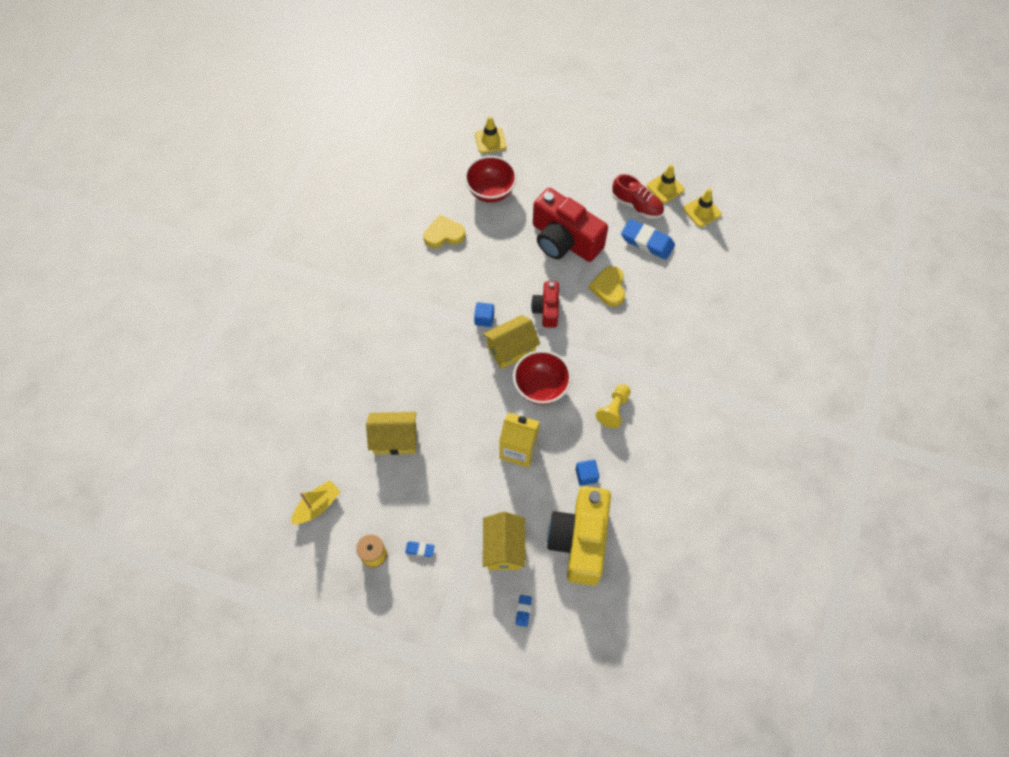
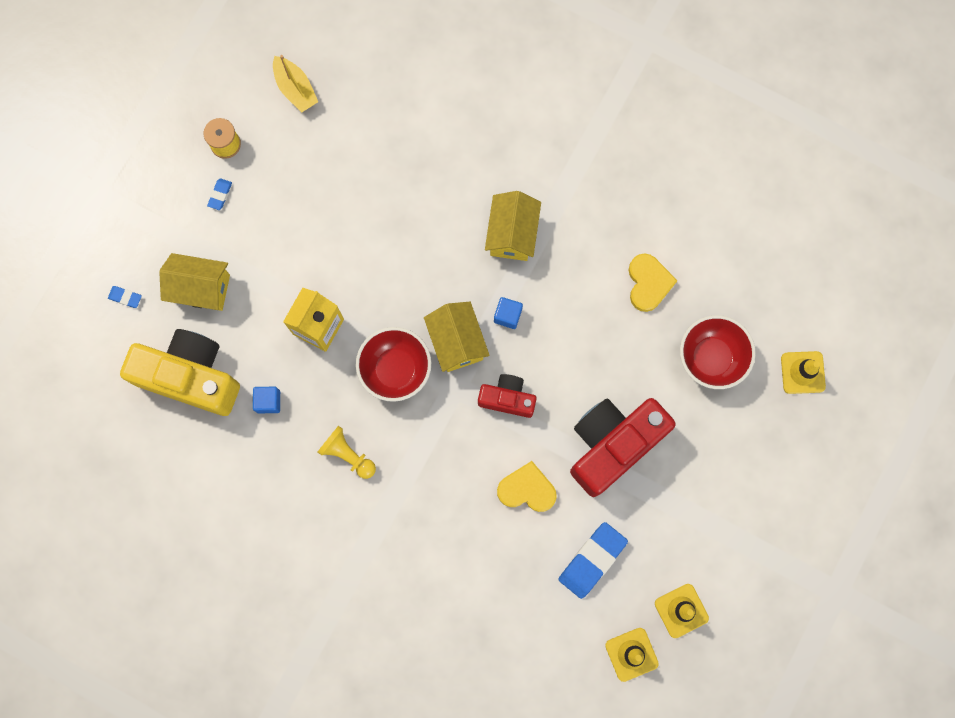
camera: 100 degrees right, 15 degrees up
(395, 439) = (360, 184): yellow house -> yellow house (512, 234)
(637, 205) = (656, 560): red shoe -> none

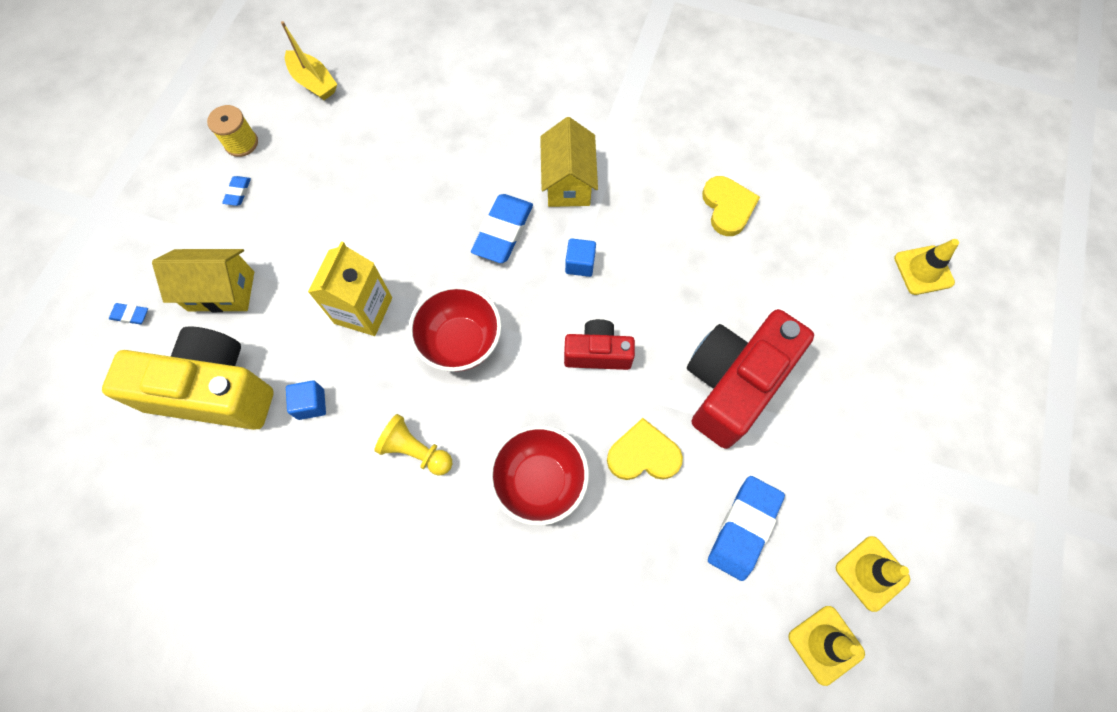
camera: 10 degrees left, 10 degrees down
(446, 273) = (503, 231): none -> blue eraser
(457, 342) = (527, 301): yellow house -> none
(711, 358) = (818, 271): red bowl -> red bowl (539, 481)

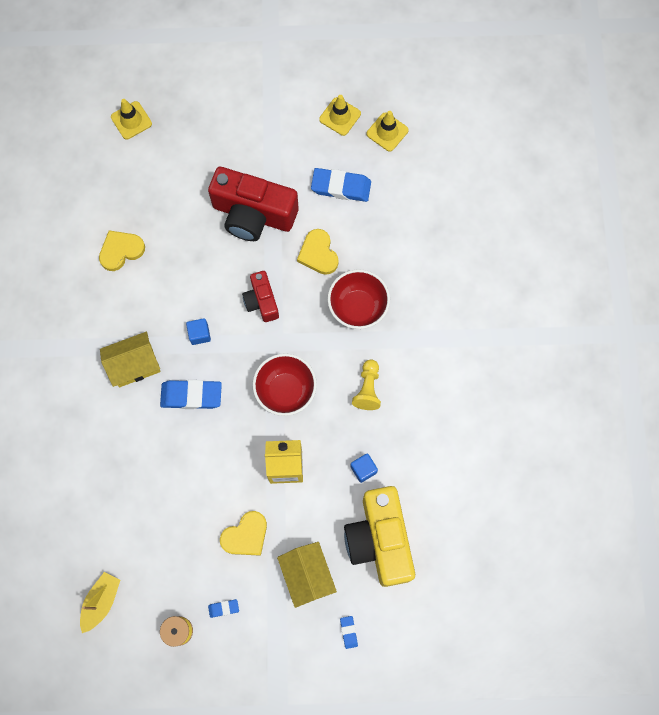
camera: 110 degrees left, 5 degrees up
(305, 239) = (246, 535): none -> yellow heart

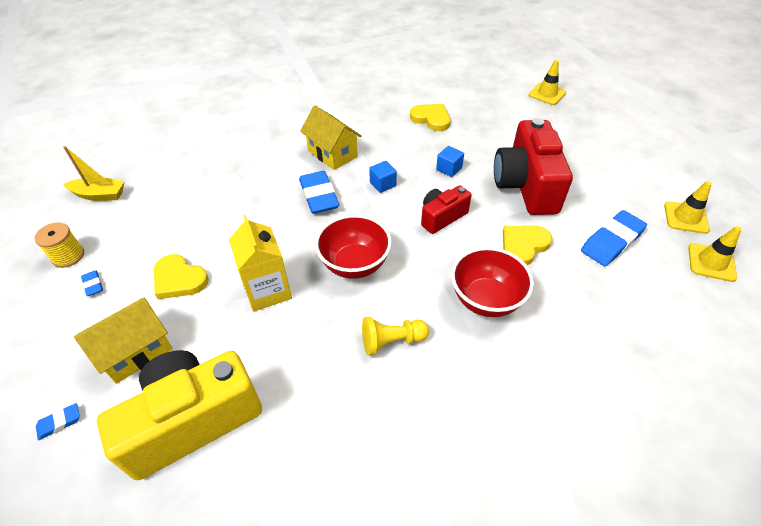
camera: 70 degrees right, 25 degrees down
(341, 187) = (611, 242): blue eraser -> blue eraser turned 60 degrees clockwise
(363, 469) = (285, 370): blue cube -> blue cube (449, 169)

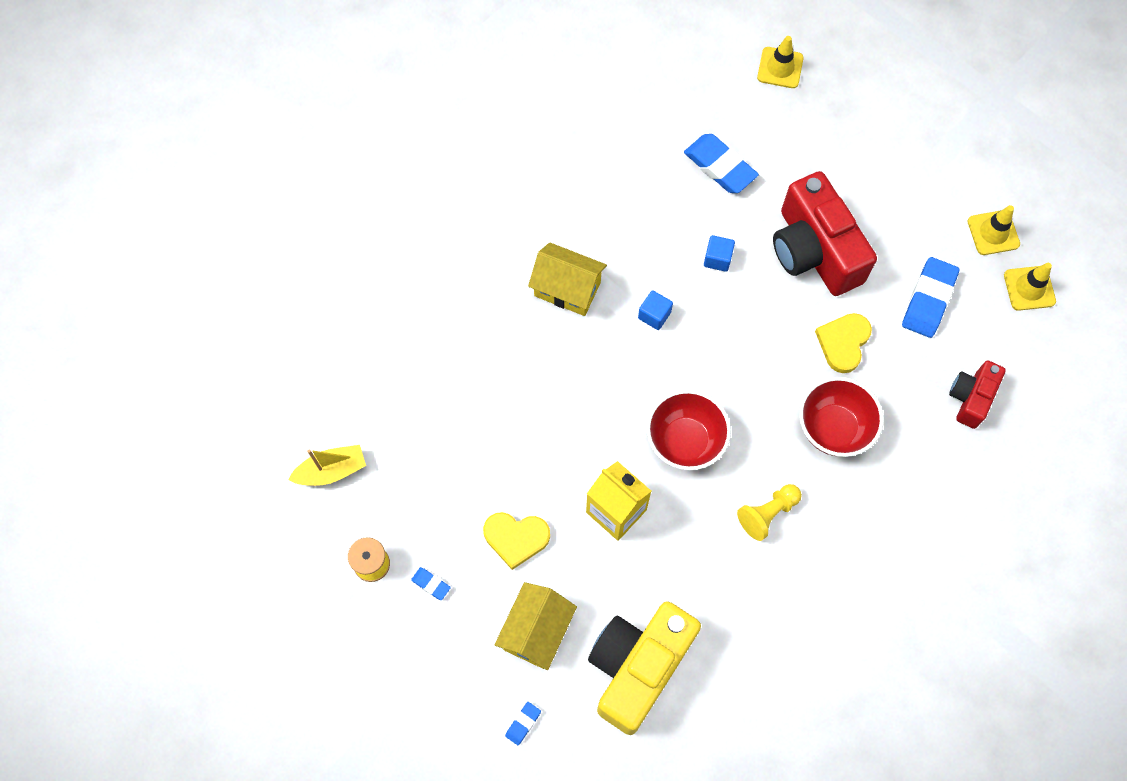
camera: 25 degrees left, 20 degrees up
(319, 196) = (592, 363): blue eraser -> blue eraser (720, 167)
(431, 119) = (655, 176): yellow heart -> none
(442, 217) = (743, 338): red camera -> red camera (971, 398)

